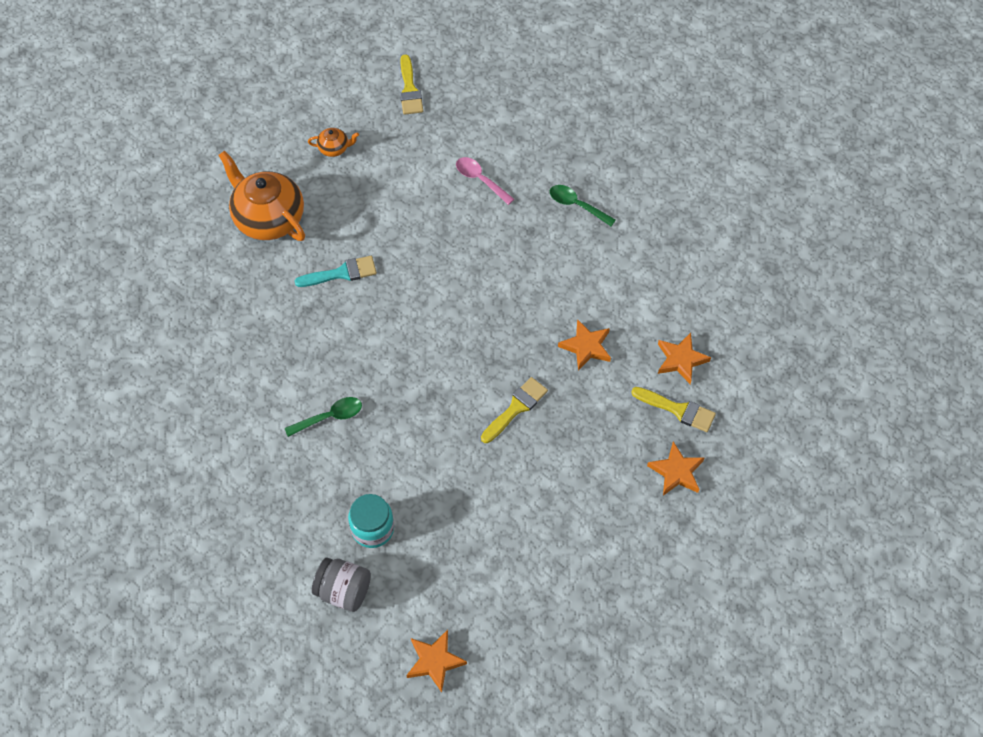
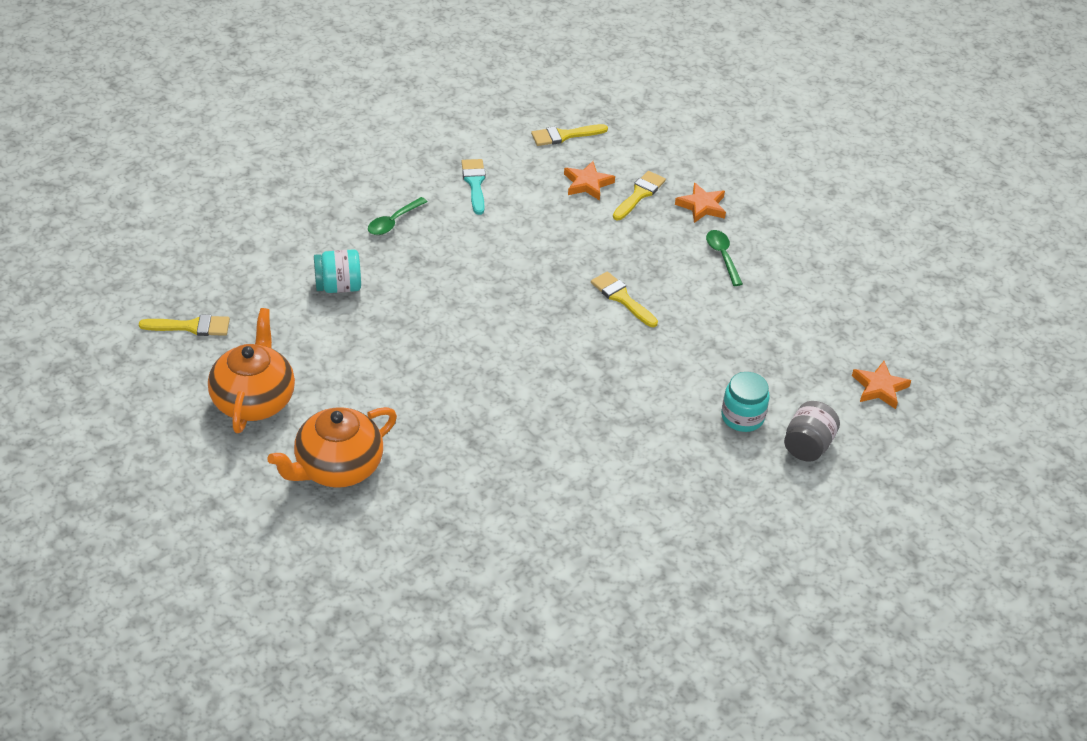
camera: 85 degrees left, 15 degrees down
(330, 417) = (611, 437): green spoon -> green spoon (722, 256)
(334, 148) = (254, 400): orange teapot -> orange teapot, size x2.26
(341, 273) = (431, 410): turquoise brush -> turquoise brush (474, 183)
(480, 180) = (338, 286): pink spoon -> turquoise jar
(586, 347) = (562, 241): orange star -> none
(752, 330) = (564, 135): none -> yellow brush

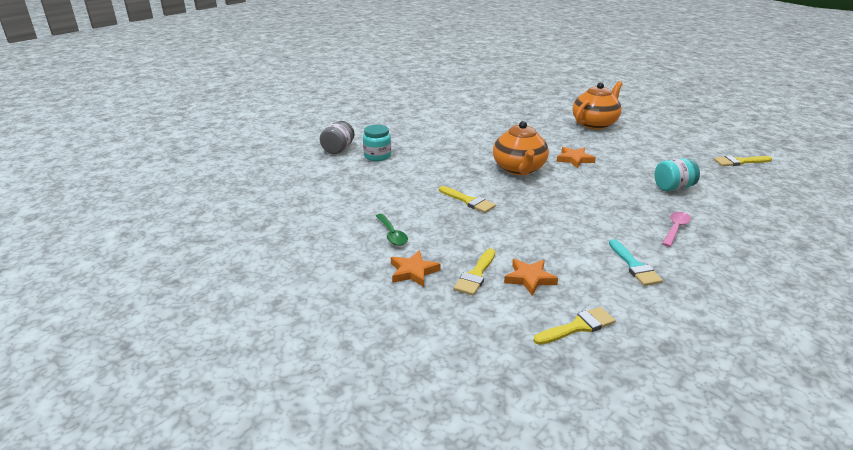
camera: 175 degrees right, 15 degrees down
(254, 400) = (664, 139): orange teapot -> orange teapot (519, 169)
(393, 222) = (675, 229): green spoon -> pink spoon
(879, 388) = (283, 174): orange star -> orange star (574, 159)

